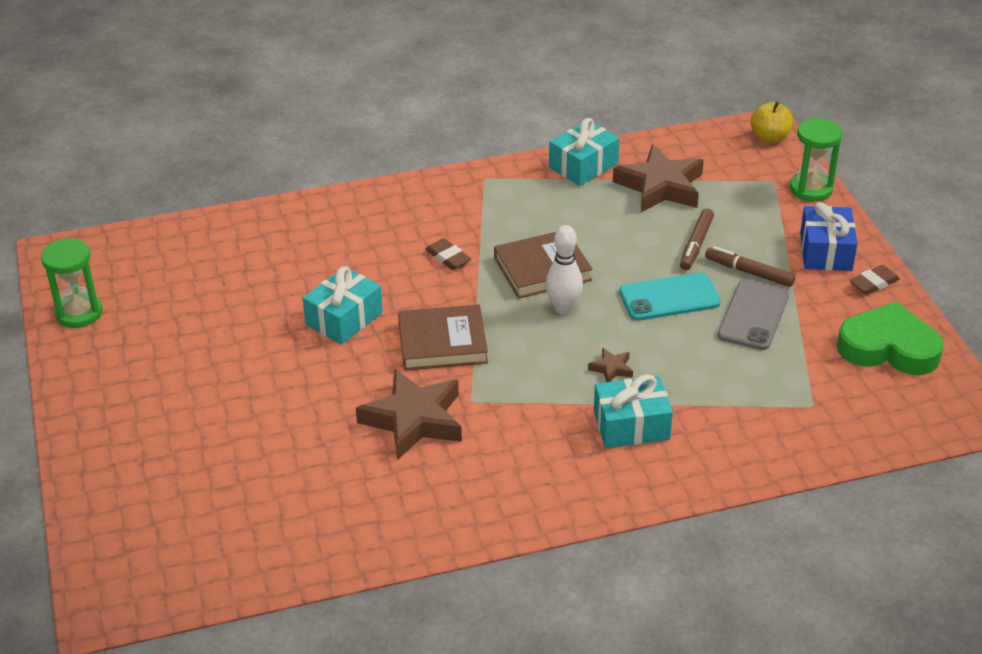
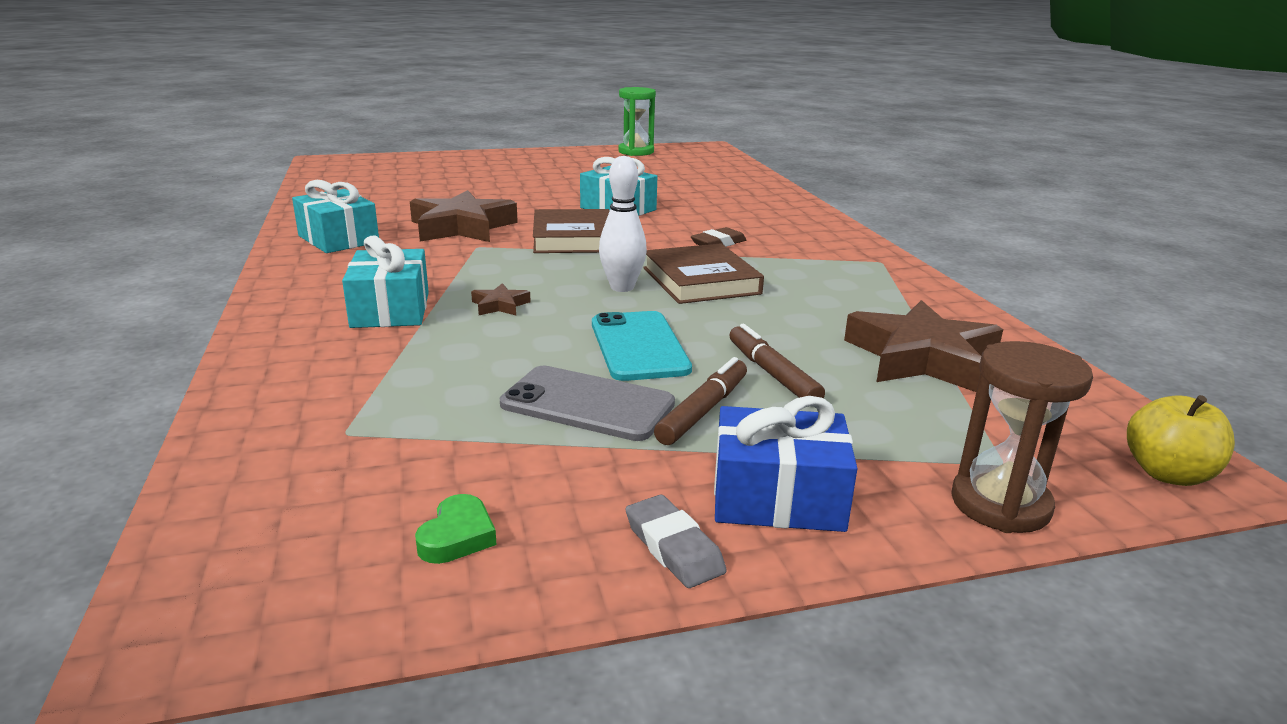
camera: 90 degrees right, 15 degrees down
(583, 166) = (944, 311): turquoise gift -> turquoise gift (338, 239)
(696, 244) = (772, 374): brown marker -> brown marker turned 45 degrees clockwise
(810, 189) = (1000, 504): green hourglass -> brown hourglass
(874, 283) = (673, 547): brown eraser -> grey eraser
(888, 347) = (457, 536): green heart -> green heart, size x0.41

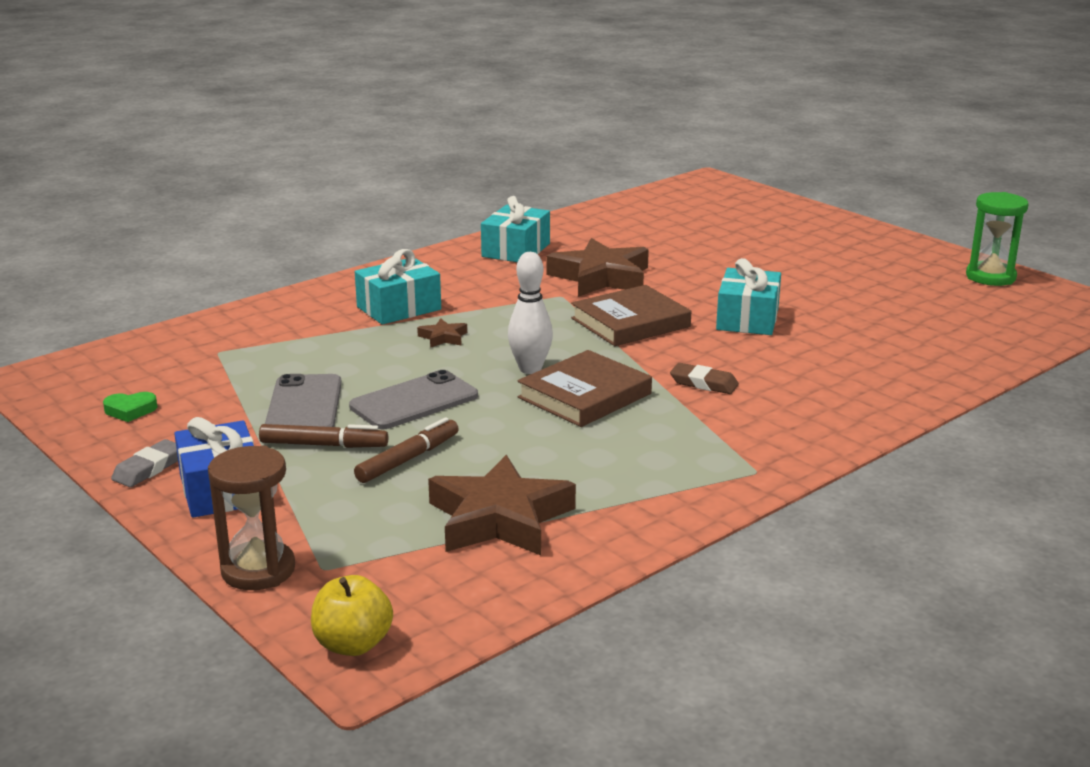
camera: 65 degrees right, 0 degrees up
(639, 346) = (414, 401): turquoise phone -> grey phone

